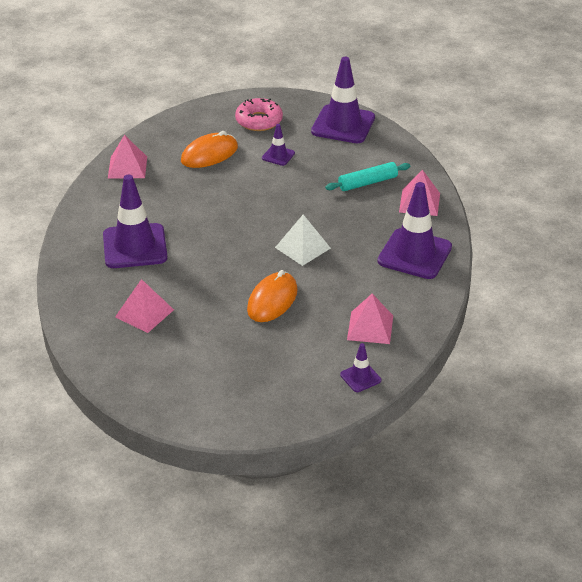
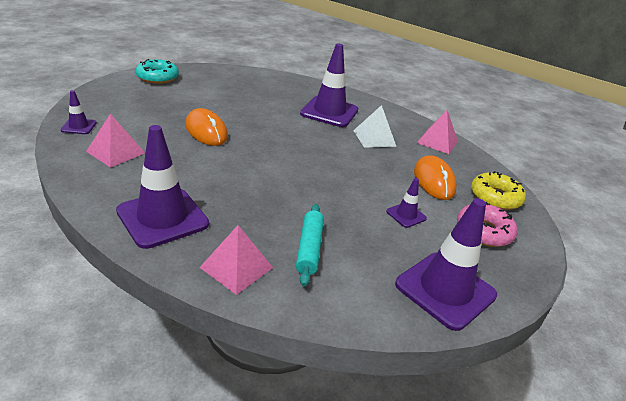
camera: 115 degrees right, 5 degrees down
(144, 313) = (255, 93): pink pyramid -> none
(190, 404) = (157, 77): none -> turquoise donut
(201, 122) = (495, 197): none -> yellow donut
(302, 248) = (250, 167): white pyramid -> white pyramid (374, 138)

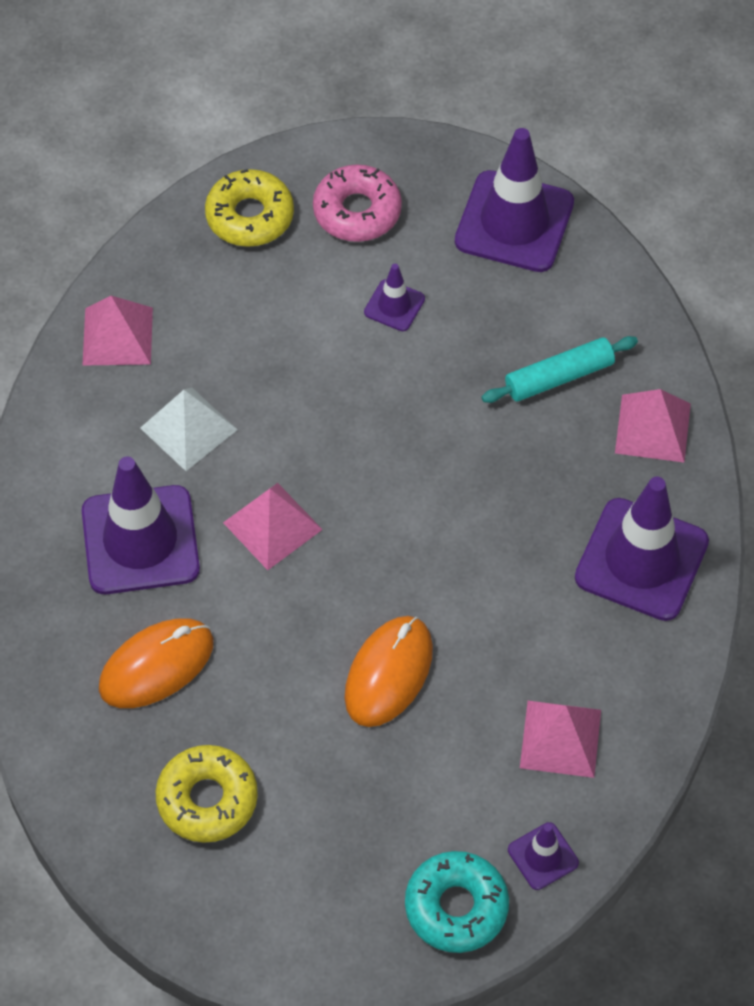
camera: 115 degrees left, 25 degrees up
(157, 77) = (252, 918): turquoise donut -> turquoise donut (456, 907)
(210, 86) = (207, 799): none -> yellow donut
(306, 136) = (272, 526): none -> pink pyramid
(434, 181) = (267, 301): orange mouse -> orange mouse (156, 665)

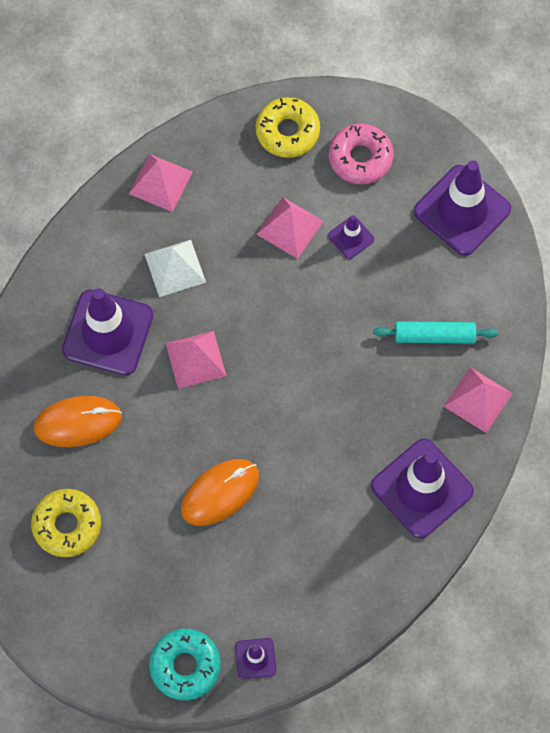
camera: 25 degrees right, 10 degrees up
(560, 738) = (306, 586): pink pyramid -> pink pyramid (290, 227)

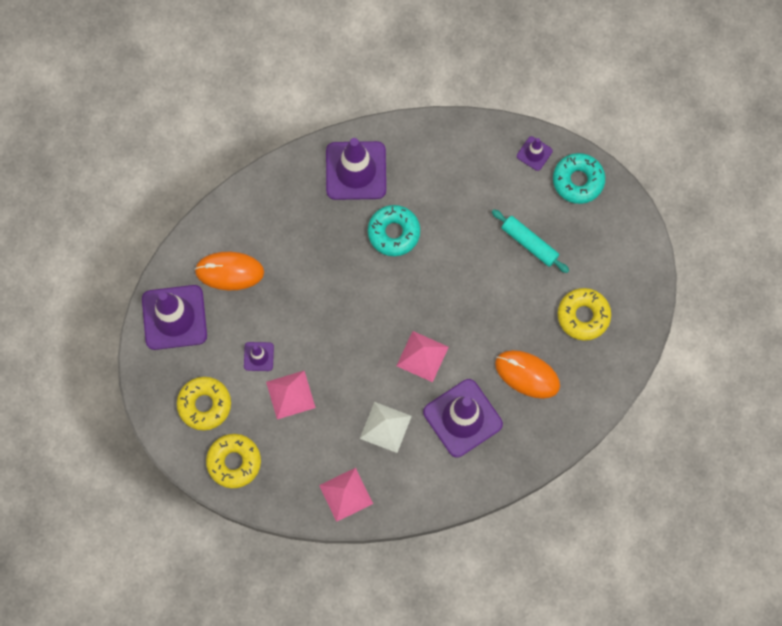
camera: 140 degrees left, 5 degrees up
(220, 493) = (476, 262): orange mouse -> orange mouse (229, 271)
(328, 456) = (394, 233): none -> turquoise donut
(360, 158) = (204, 405): pink donut -> yellow donut
(434, 336) = (265, 253): turquoise rolling pin -> turquoise rolling pin (529, 243)
(478, 399) = (275, 195): pink pyramid -> none

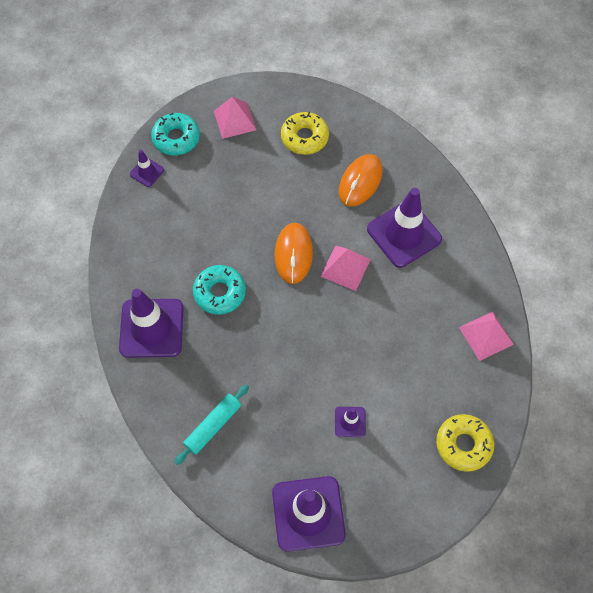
camera: 90 degrees left, 10 degrees down
(204, 405) = (404, 477): yellow donut -> none
(229, 271) = (257, 454): orange mouse -> orange mouse (293, 254)
(290, 394) = (389, 389): pink pyramid -> pink pyramid (234, 120)
(385, 427) = (416, 300): white pyramid -> none
(529, 243) = (235, 177): turquoise rolling pin -> turquoise rolling pin (213, 426)

